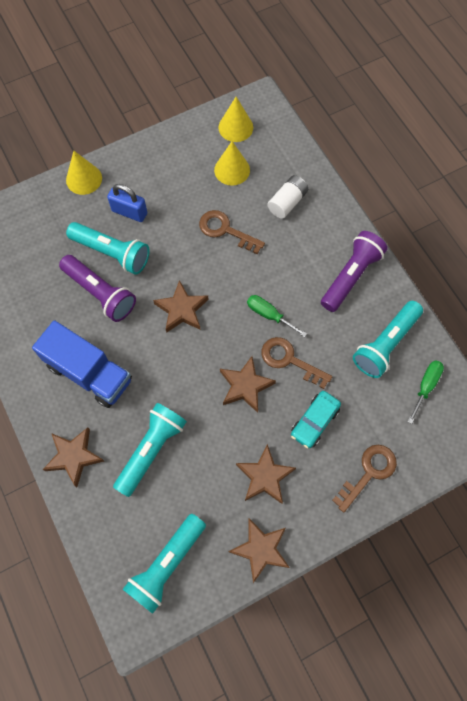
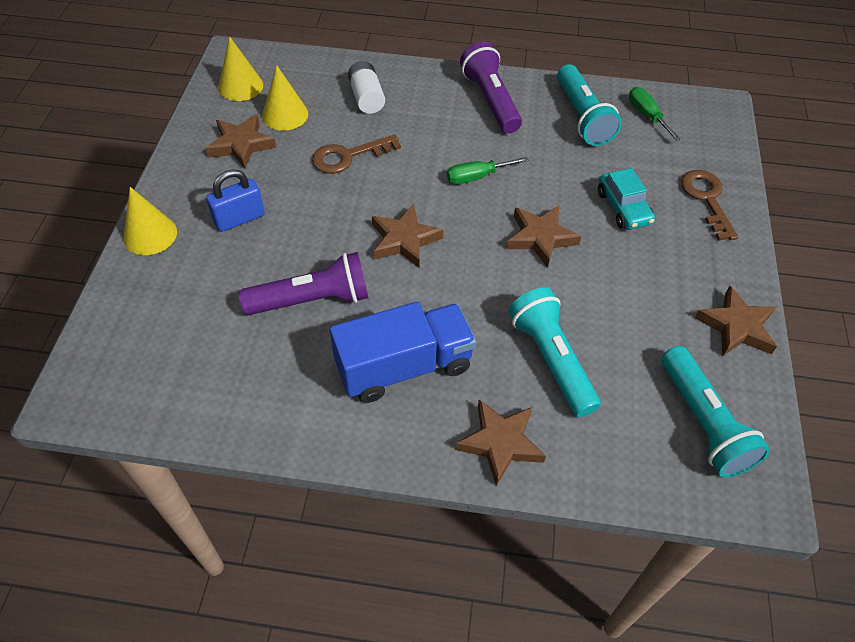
camera: 55 degrees left, 15 degrees down
(112, 253) = (272, 261): turquoise flashlight -> none
(264, 476) = (655, 278): brown star -> brown star (241, 145)
(289, 360) = (541, 189): brown key -> none

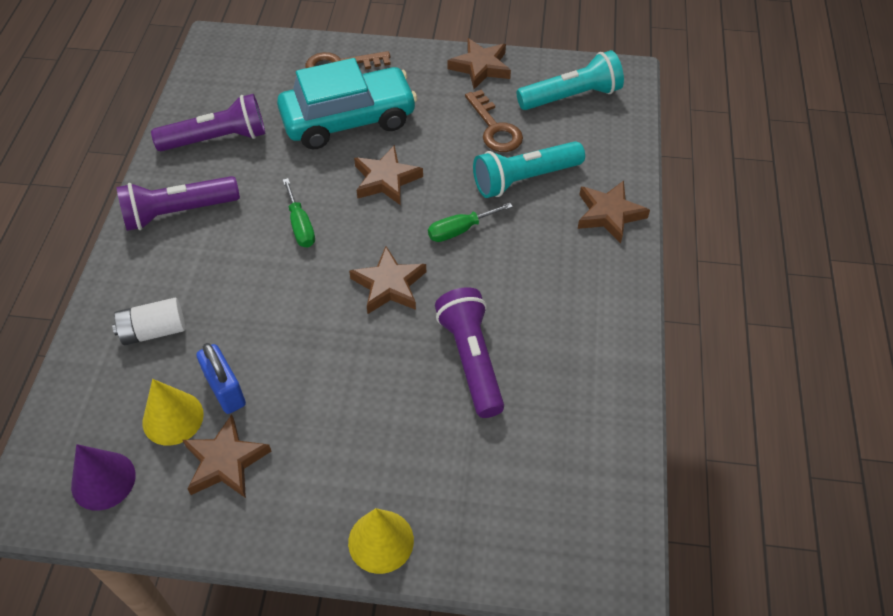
camera: 90 degrees left, 0 degrees up
(239, 218) = (355, 444): blue padlock -> blue padlock (225, 390)
(240, 86) = (103, 480): yellow cone -> purple cone
(348, 156) = (258, 343): brown key -> brown key (495, 128)
(404, 366) = (543, 280): blue truck -> none
(582, 117) = (217, 139): turquoise flashlight -> purple flashlight
(623, 208) = (348, 120): turquoise car -> turquoise car, size x1.94
(647, 115) = (222, 92): green screwdriver -> green screwdriver (460, 230)

